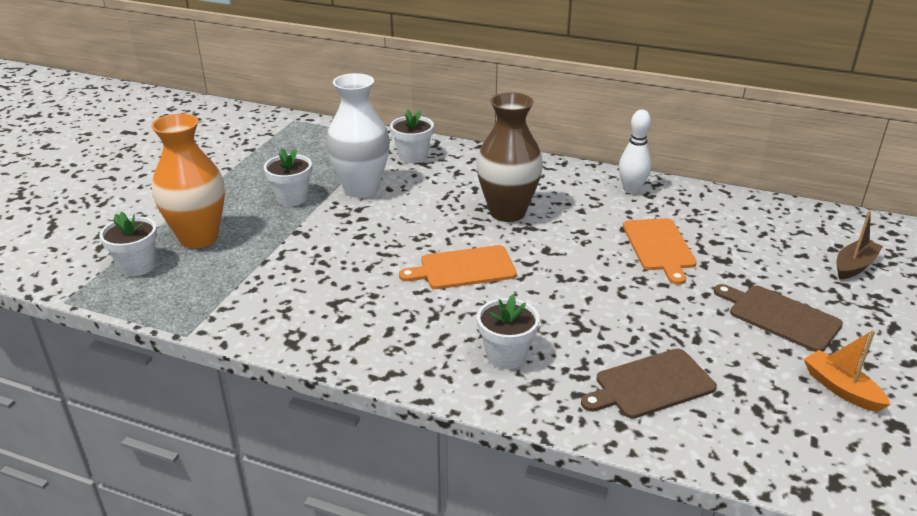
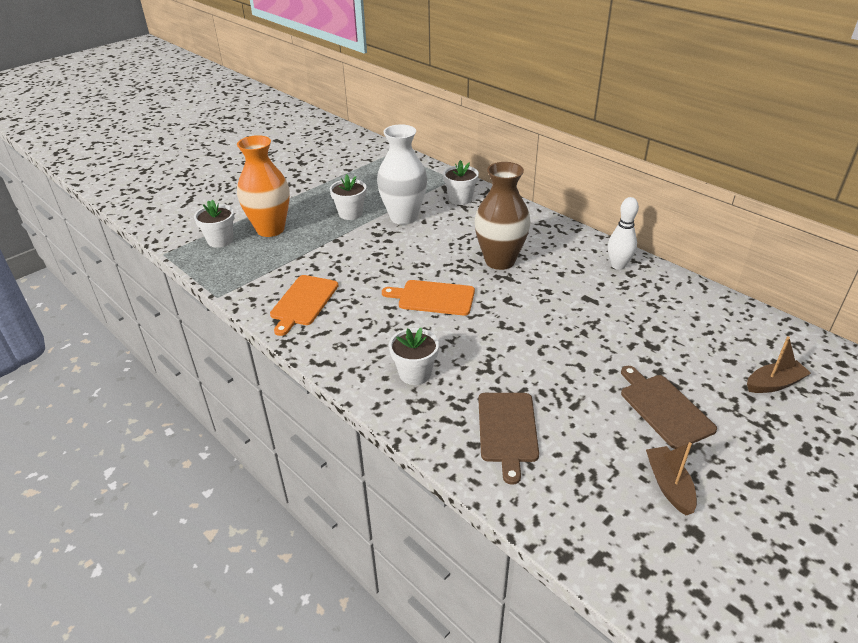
camera: 25 degrees right, 5 degrees up
(651, 385) = (507, 430): brown cutting board -> brown cutting board turned 90 degrees counterclockwise
(659, 247) = (603, 320): orange cutting board -> orange cutting board (303, 302)
(841, 389) = (669, 485): orange boat -> brown boat

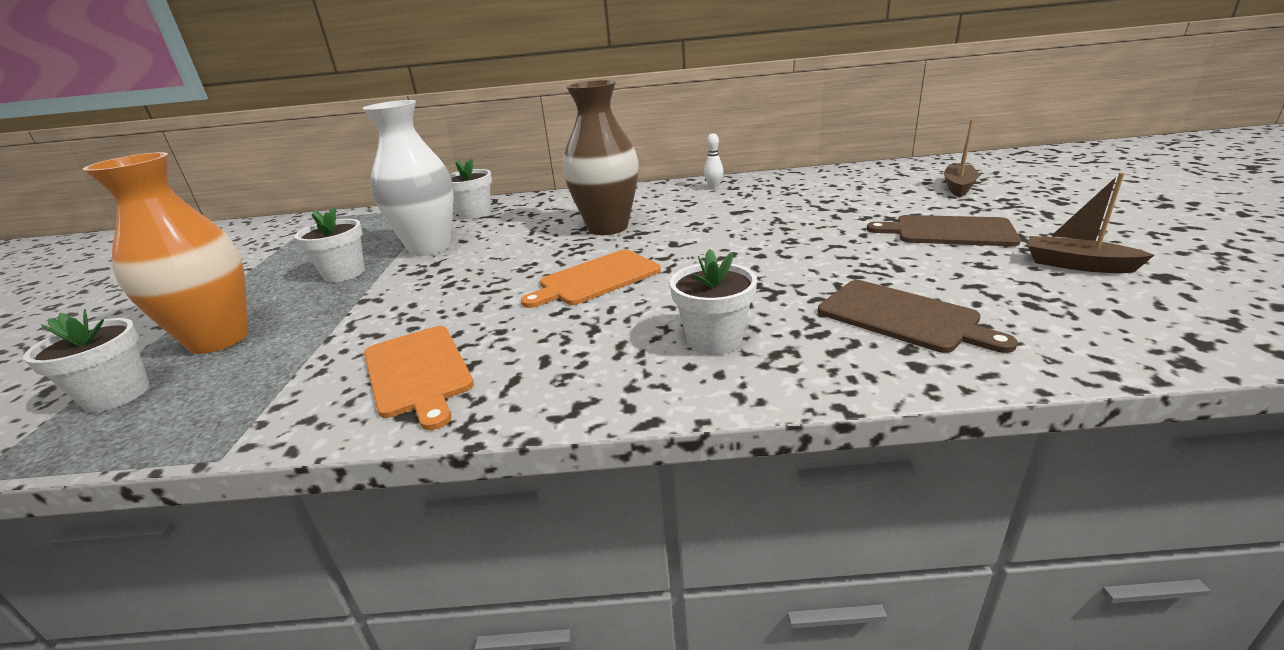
camera: 45 degrees left, 10 degrees down
(618, 265) = (713, 188): white bowling pin -> white bowling pin, size x0.60

